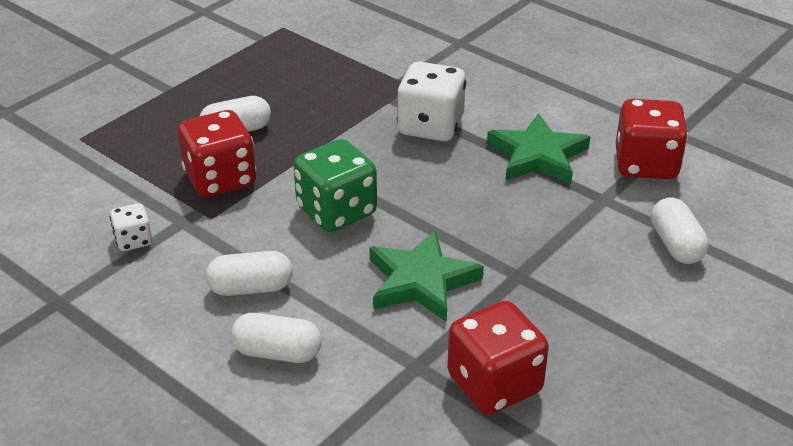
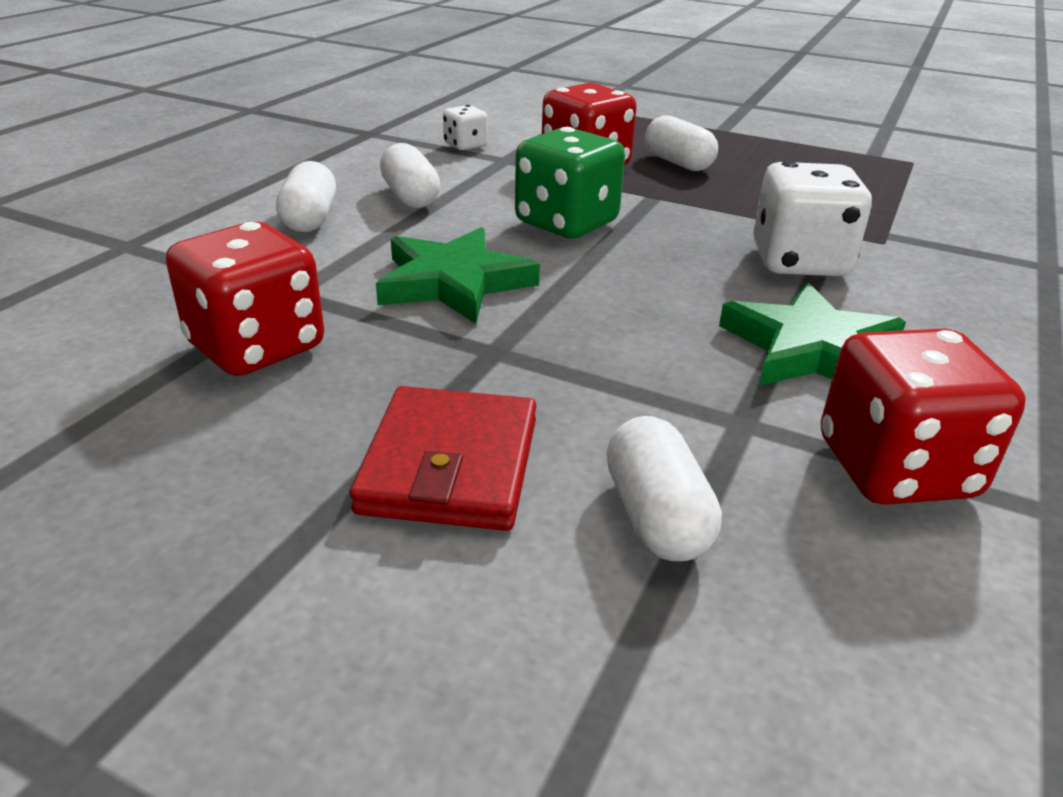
camera: 75 degrees right, 5 degrees down
(632, 307) = (450, 465): none -> red wallet
(676, 245) = (656, 516): white capsule -> white capsule turned 75 degrees counterclockwise

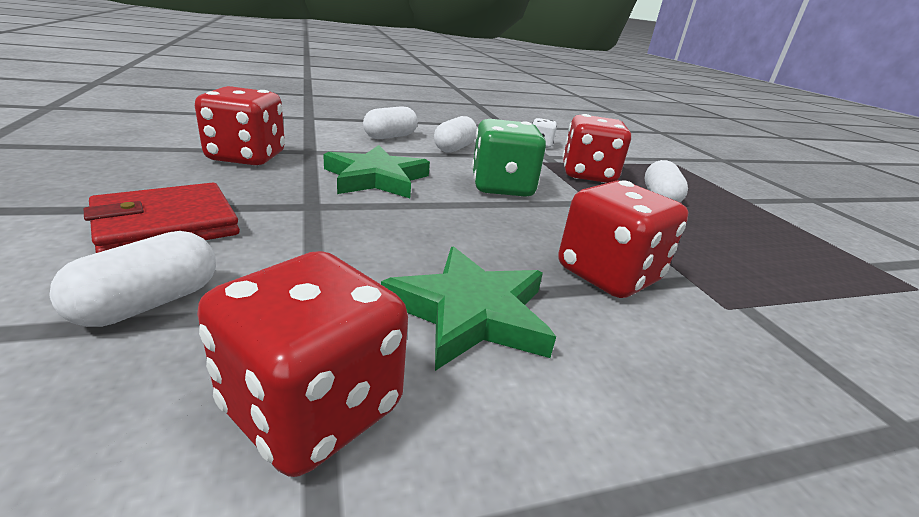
camera: 45 degrees right, 5 degrees down
(799, 262) = (608, 275): white dice -> red dice

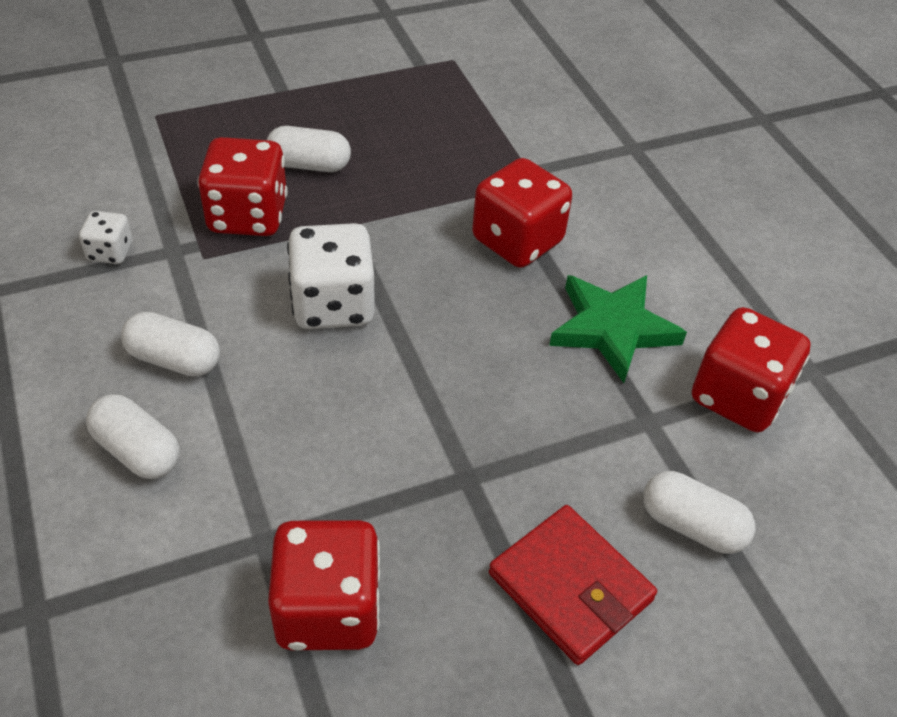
camera: 95 degrees left, 20 degrees up
(376, 178) = (353, 434): green star -> none
(501, 187) = (333, 305): green dice -> white dice

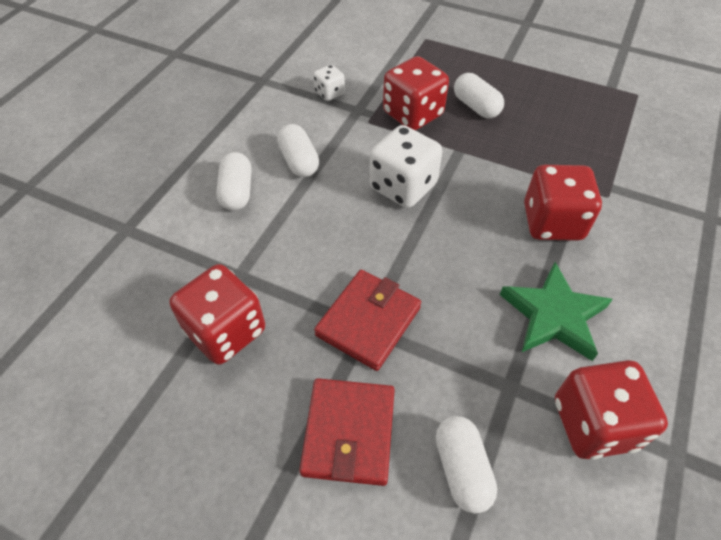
camera: 50 degrees right, 5 degrees up
(463, 469) = (368, 321): none -> red wallet

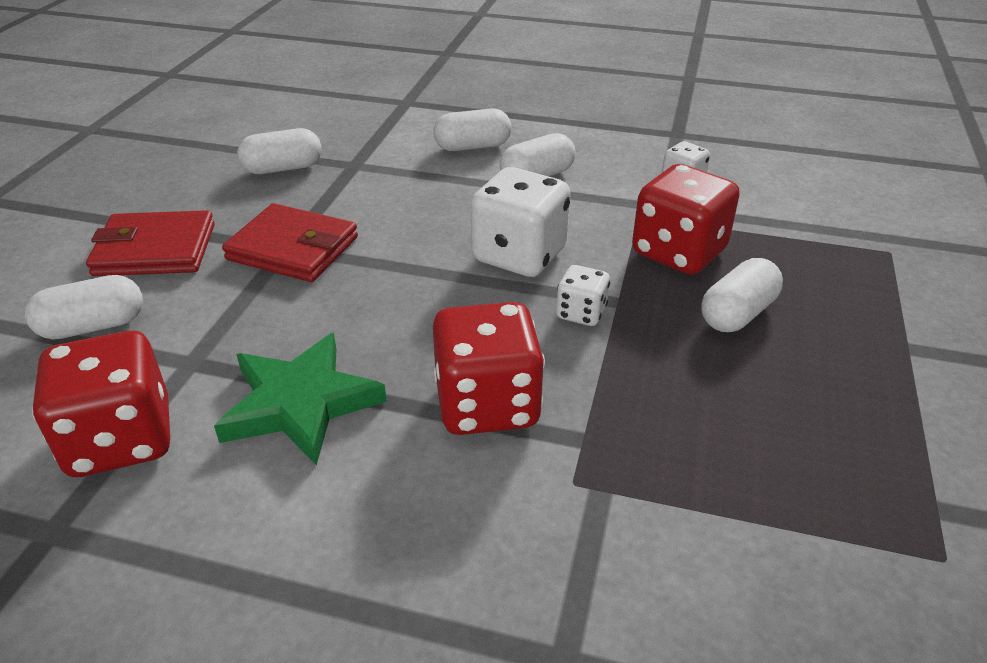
camera: 80 degrees right, 15 degrees down
(226, 331) = (283, 168): red dice -> white capsule
(470, 168) = (581, 313): none -> white dice

